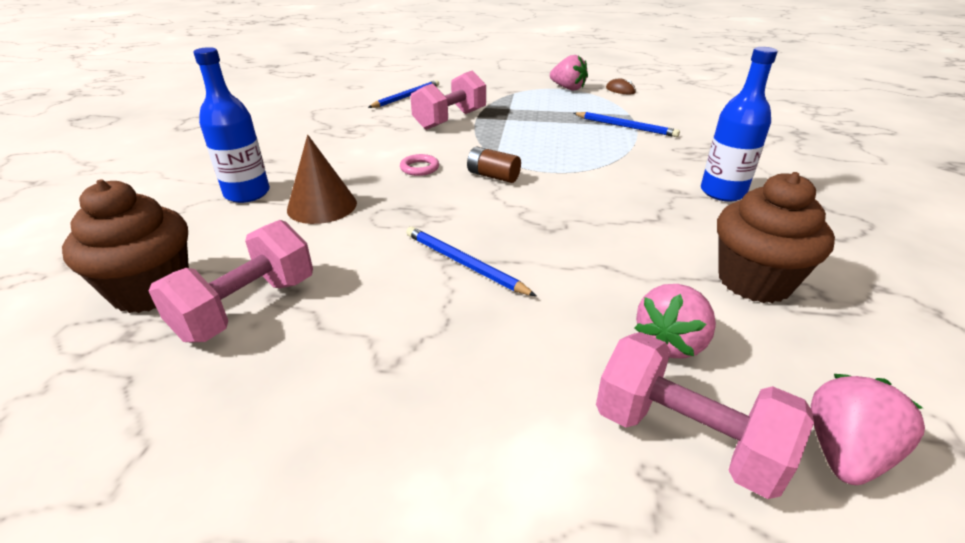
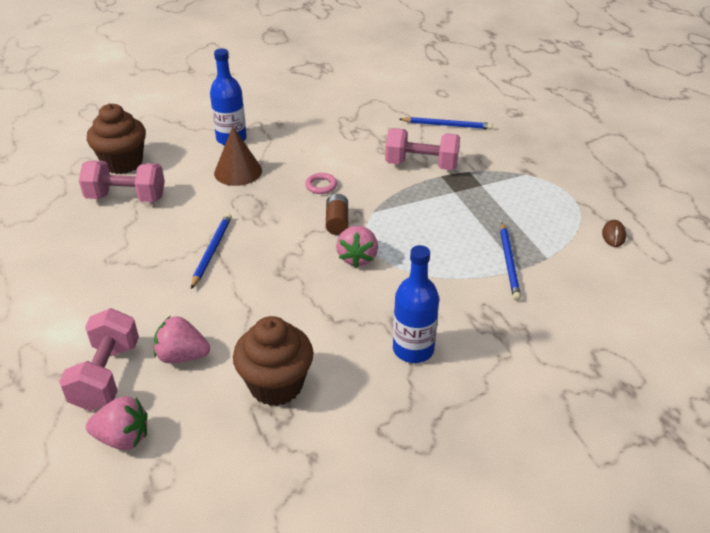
camera: 60 degrees right, 5 degrees up
(568, 88) = (577, 201): pink strawberry -> pink strawberry (357, 258)

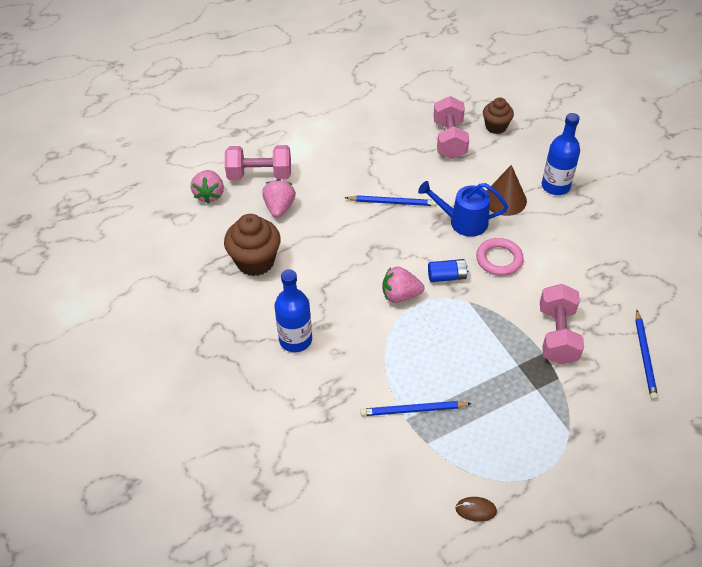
camera: 85 degrees right, 10 degrees up
(123, 163) = (496, 127): brown cupcake -> brown cupcake, size x0.63
(260, 203) = (462, 221): none -> blue watering can
(321, 185) = (499, 259): pink ring -> pink ring, size x1.56
(337, 222) = (447, 276): brown battery -> blue battery

